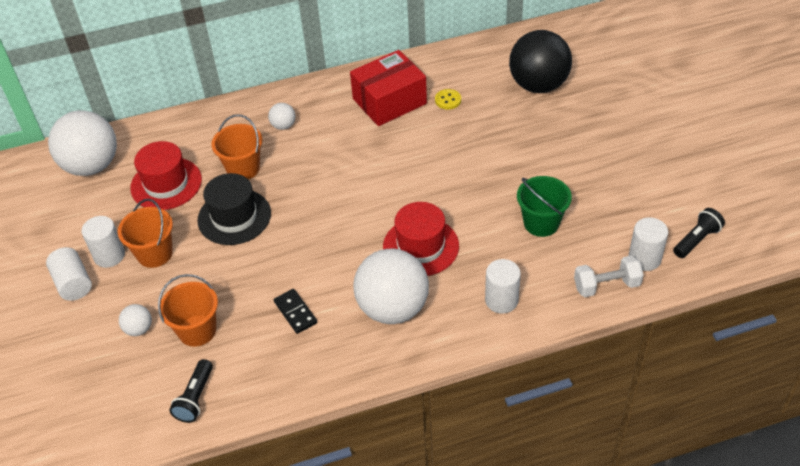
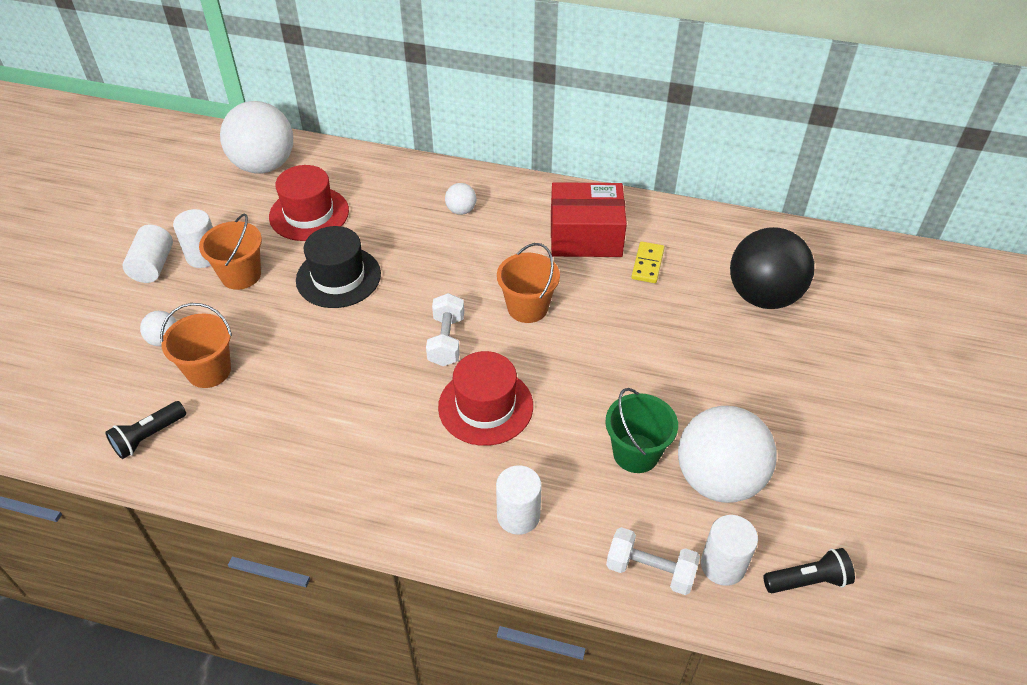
camera: 30 degrees right, 0 degrees up
(243, 168) = (388, 234): orange bucket -> orange bucket (527, 307)
(295, 312) = (308, 405): black domino -> none
(355, 219) = (446, 340): none -> white dumbbell
(393, 308) = (401, 456): white ball -> white ball (718, 479)
(448, 100) = (647, 264): yellow button -> yellow domino

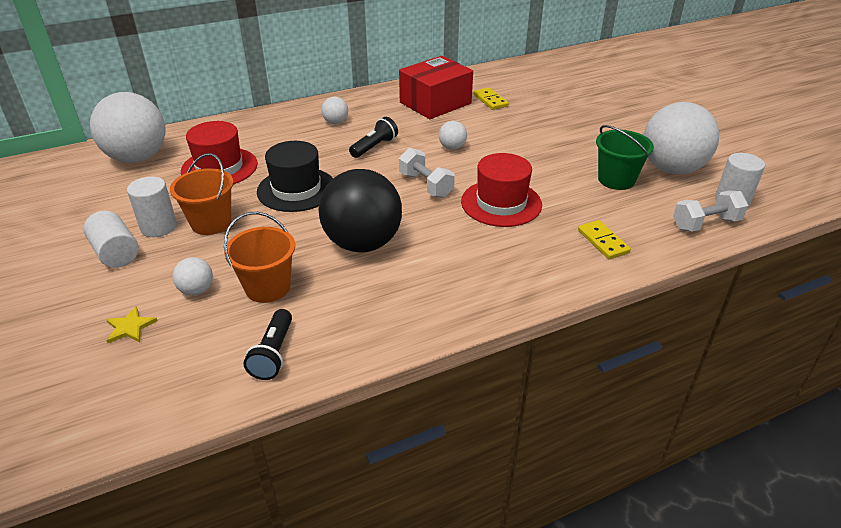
camera: 40 degrees left, 10 degrees down
(95, 346) = (130, 327): none -> yellow star
(518, 516) = (603, 241): white cylinder -> yellow domino
(527, 307) = (452, 147): orange bucket -> white ball
(763, 296) = (570, 88): black ball -> black ball (362, 243)
(807, 581) = (774, 185): black flashlight -> black flashlight (374, 147)

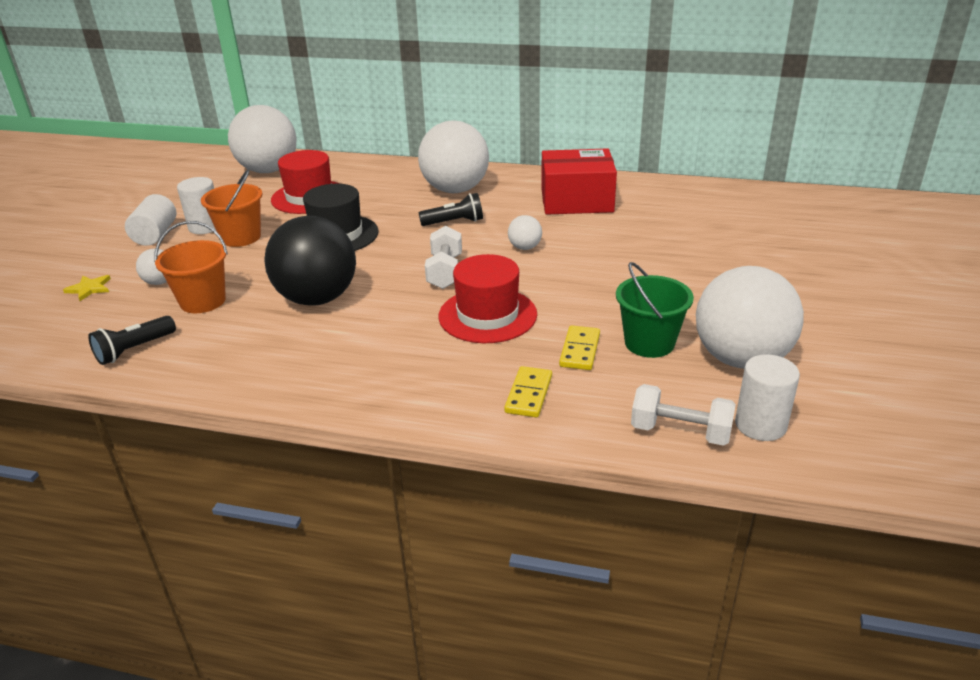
camera: 40 degrees right, 5 degrees down
(335, 122) = (455, 190): white ball -> white ball, size x2.32
(490, 100) = (639, 216): yellow domino -> yellow domino (580, 350)

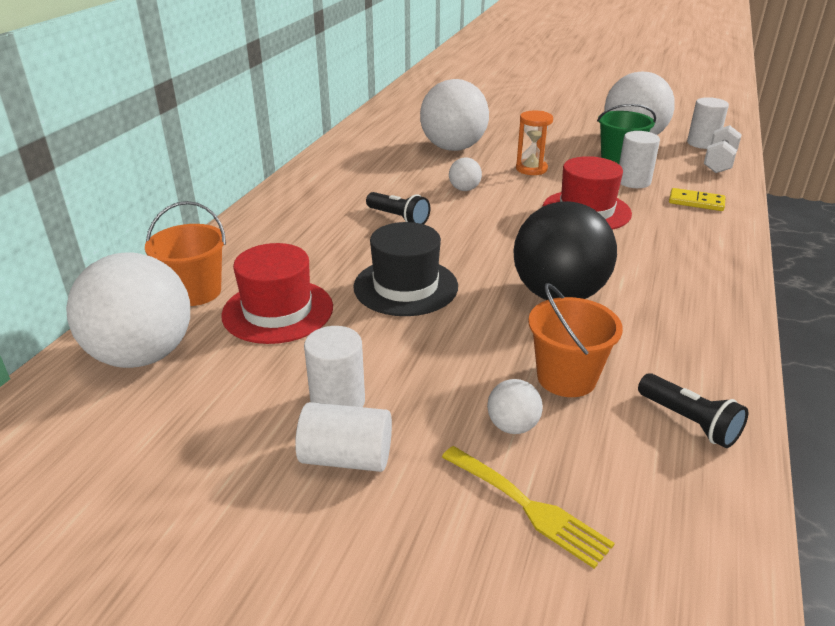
camera: 85 degrees left, 0 degrees up
(89, 288) = (528, 507): yellow star -> yellow fork
(241, 237) = (387, 362): orange bucket -> orange bucket (195, 292)
(445, 272) = (507, 226): white dumbbell -> none
(454, 222) = (398, 218): black flashlight -> black flashlight turned 135 degrees clockwise
(455, 190) = (314, 215): white ball -> white ball (453, 148)
(576, 201) = (374, 162): red box -> none
(580, 350) = (633, 181): yellow domino -> white cylinder
(593, 282) = (531, 169): none -> orange hourglass

